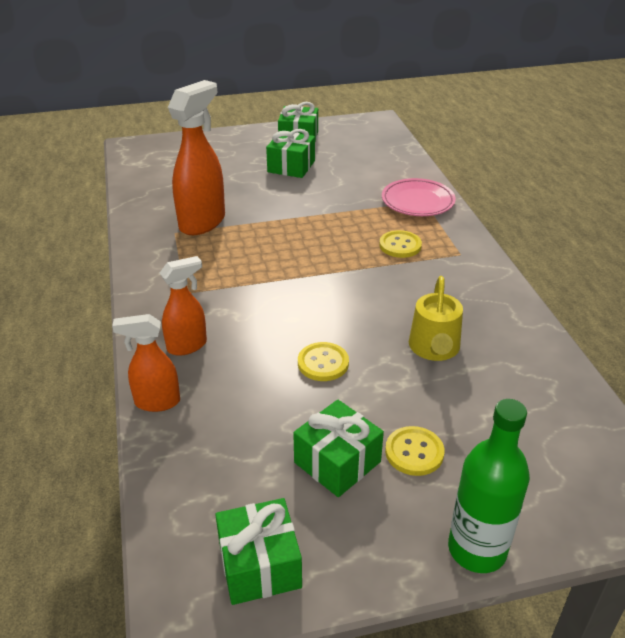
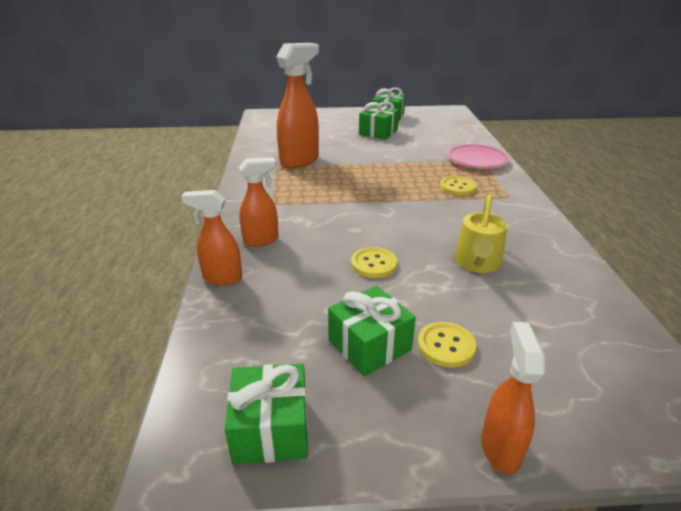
camera: 10 degrees right, 5 degrees down
(477, 549) = (500, 447): green bottle -> orange spray bottle

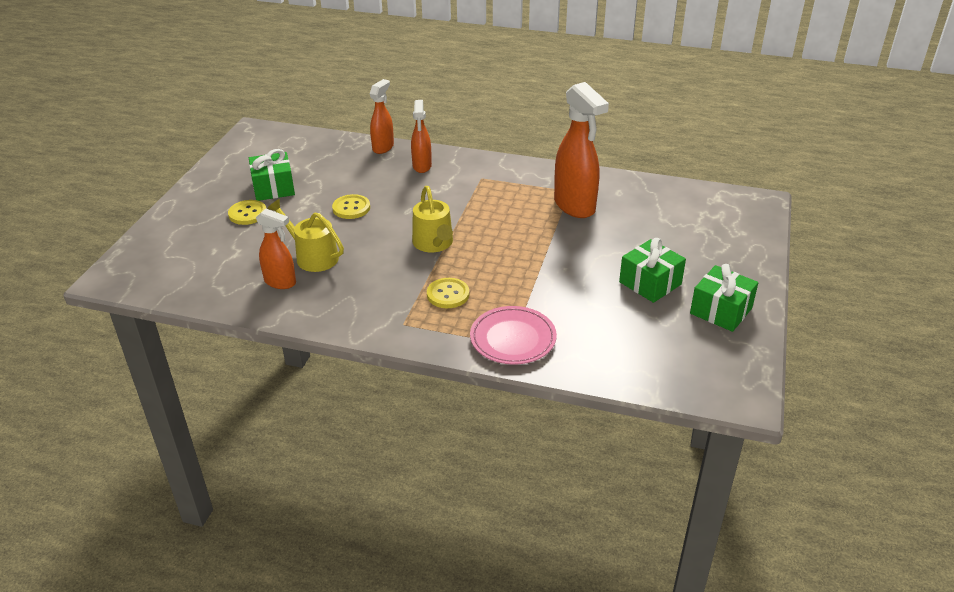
camera: 110 degrees right, 5 degrees up
(271, 429) = (248, 151): green gift -> none
(398, 205) = (434, 243): none -> yellow watering can
(500, 447) = (174, 208): orange spray bottle -> orange spray bottle (280, 282)

